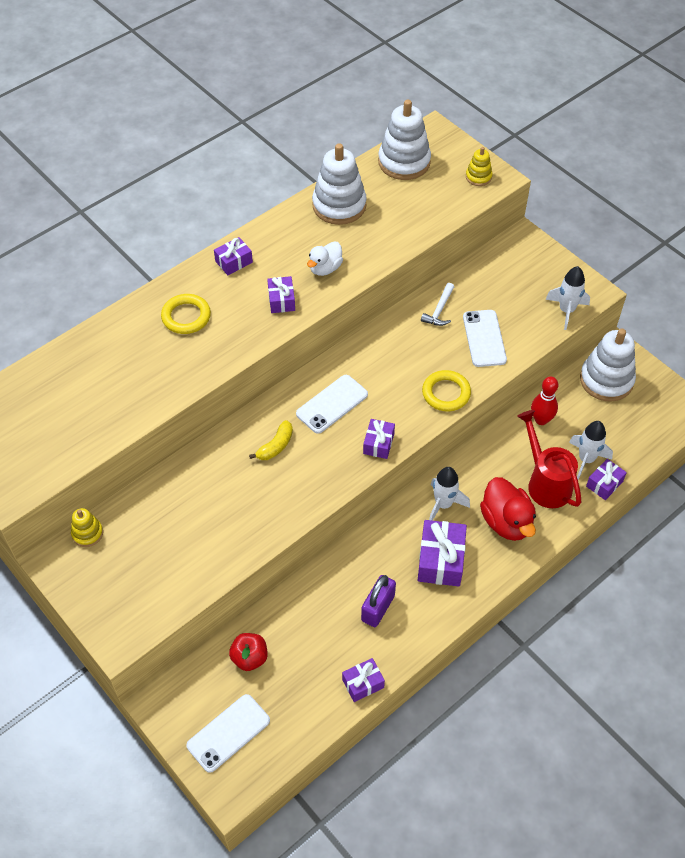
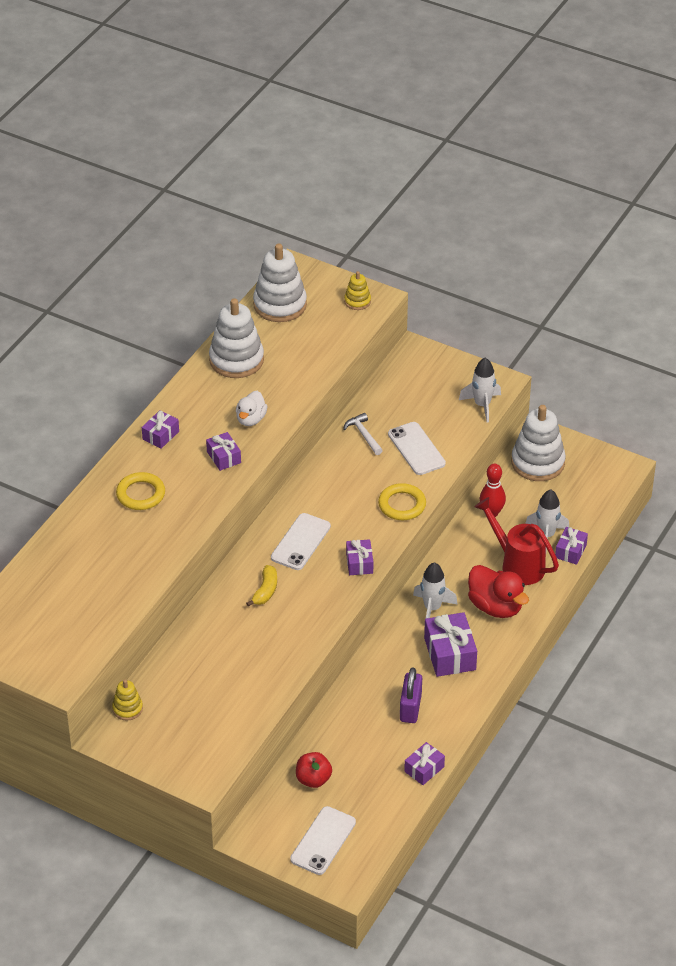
camera: 20 degrees left, 10 degrees down
(439, 310) = (363, 435): white hammer -> white hammer turned 150 degrees clockwise

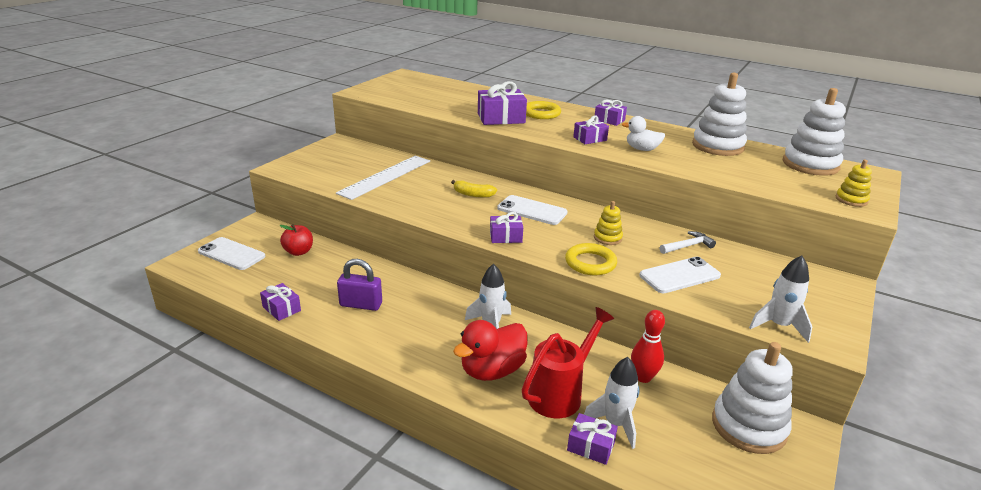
camera: 90 degrees right, 15 degrees down
(127, 708) = (362, 147): yellow stacking toy -> yellow stacking toy (607, 238)
(223, 673) = (385, 177): none -> white ruler
(450, 654) = (426, 333): purple gift -> purple gift (501, 118)

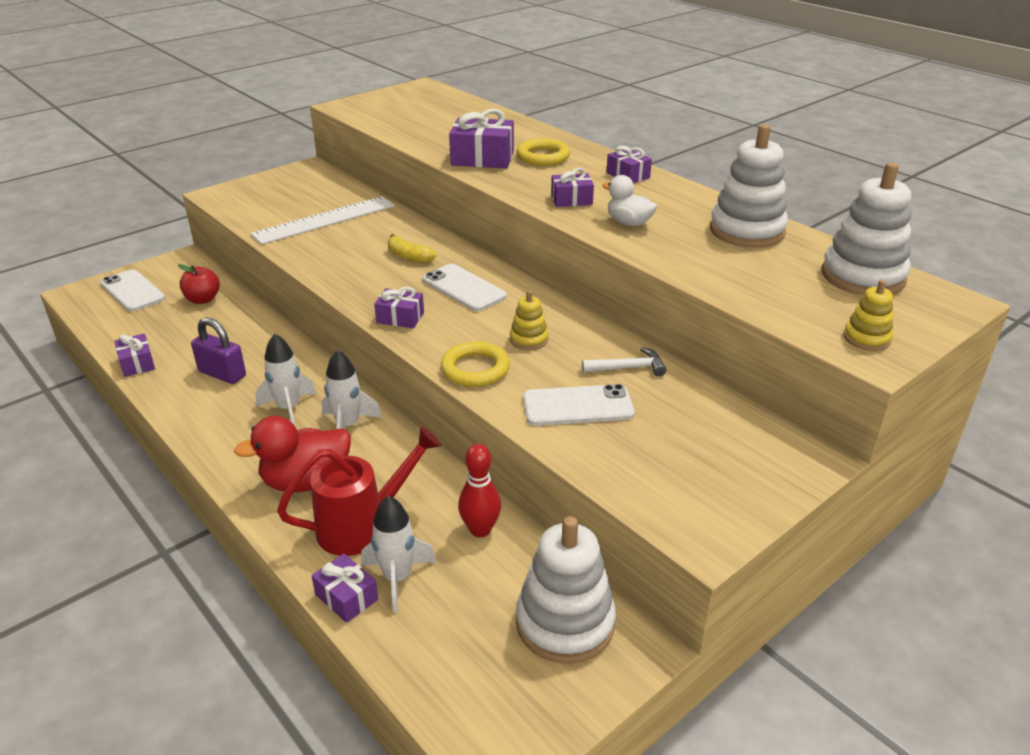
camera: 20 degrees right, 5 degrees up
(778, 326) = (650, 499): white rocket -> white rocket (289, 409)

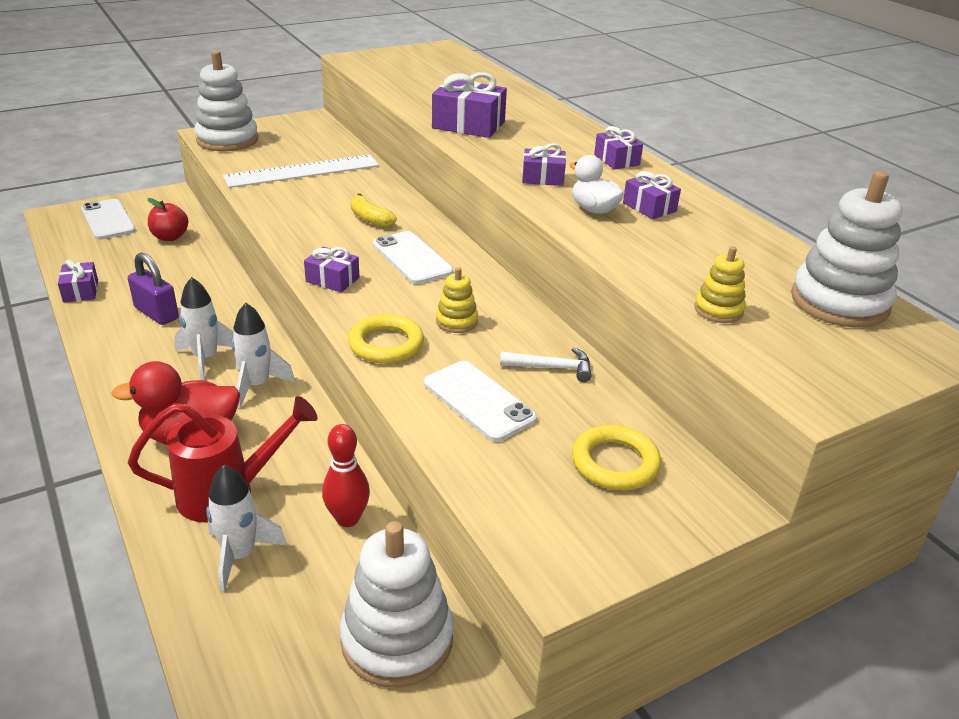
camera: 10 degrees right, 0 degrees up
(346, 597) = (179, 566): purple gift -> purple gift (649, 207)
(543, 156) = (533, 130): yellow ring -> yellow ring (615, 463)
(578, 406) = (478, 401): white phone -> white phone turned 45 degrees clockwise
(747, 231) = (724, 235): white stacking toy -> white stacking toy (227, 140)
(866, 338) = (813, 373): yellow stacking toy -> yellow stacking toy (718, 310)

